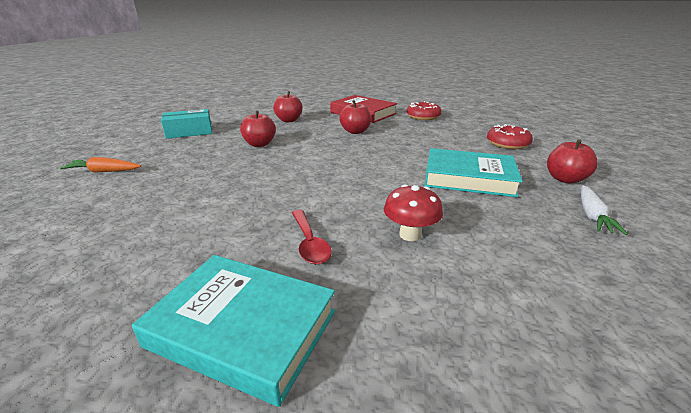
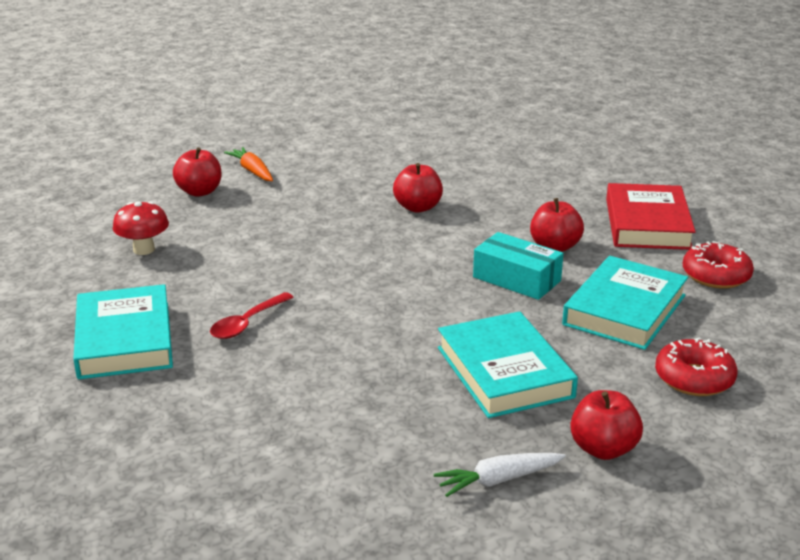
camera: 55 degrees right, 0 degrees up
(189, 132) = (393, 154): turquoise box -> turquoise box (516, 279)
(289, 120) = (524, 188): red apple -> red apple (199, 192)
(410, 234) = (316, 369): red mushroom -> red mushroom (144, 249)
(433, 137) = (624, 310): none -> turquoise book

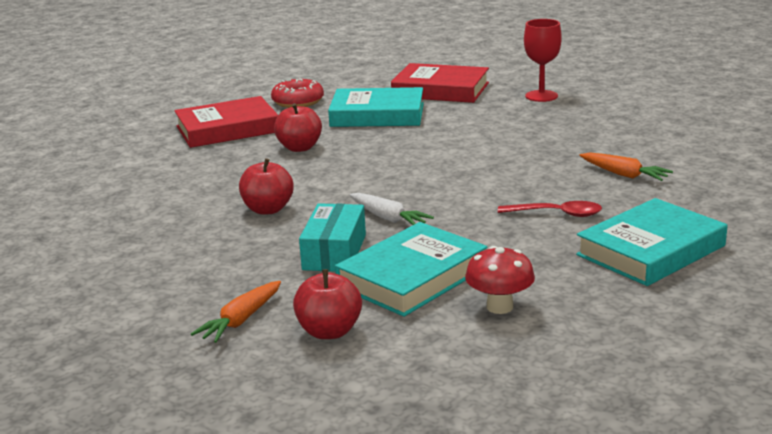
camera: 115 degrees left, 5 degrees down
(282, 396) = (624, 175): none -> orange carrot
(498, 480) = (606, 109): white carrot -> white carrot (388, 218)
(504, 372) = (500, 128): turquoise book -> turquoise book (412, 277)
(516, 279) = (368, 148): turquoise box -> turquoise box (334, 252)
(603, 449) = (541, 96): red apple -> red goblet
(694, 378) = (440, 90): red donut -> red book

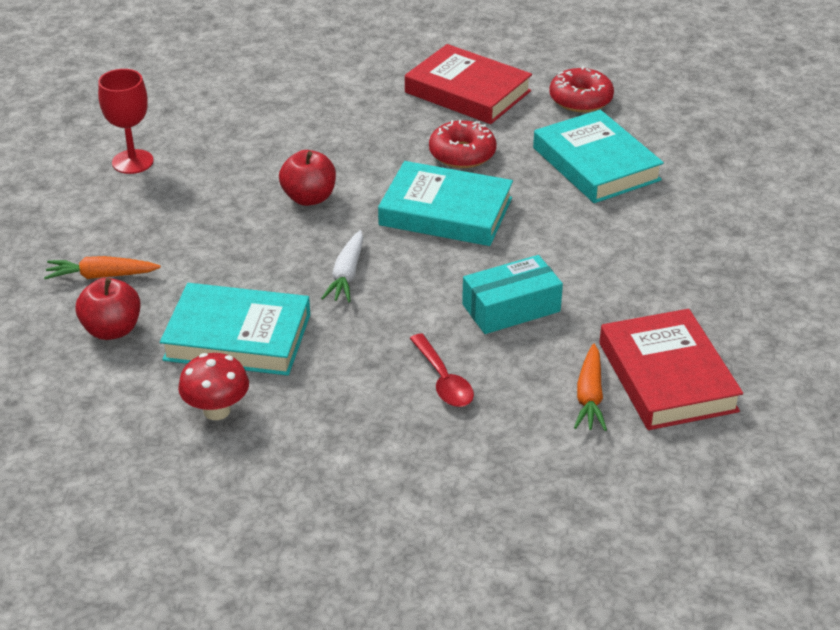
camera: 55 degrees right, 15 degrees up
(299, 148) = (462, 154): red apple -> red donut
(334, 252) = (253, 272): turquoise box -> turquoise box (511, 308)
(440, 90) = (715, 176): red book -> red book (667, 377)
(541, 96) = (776, 256): red goblet -> red goblet (132, 162)
(651, 250) = (406, 474): turquoise book -> turquoise book (445, 212)

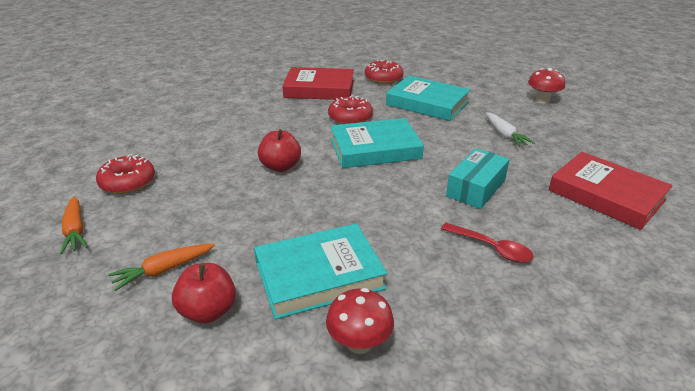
camera: 30 degrees left, 5 degrees down
(132, 162) = (128, 182): red goblet -> red donut
(346, 275) = (354, 204): white carrot -> white carrot (505, 135)
(589, 396) = (584, 223): orange carrot -> orange carrot (75, 230)
(780, 214) = (542, 100): none -> red mushroom

